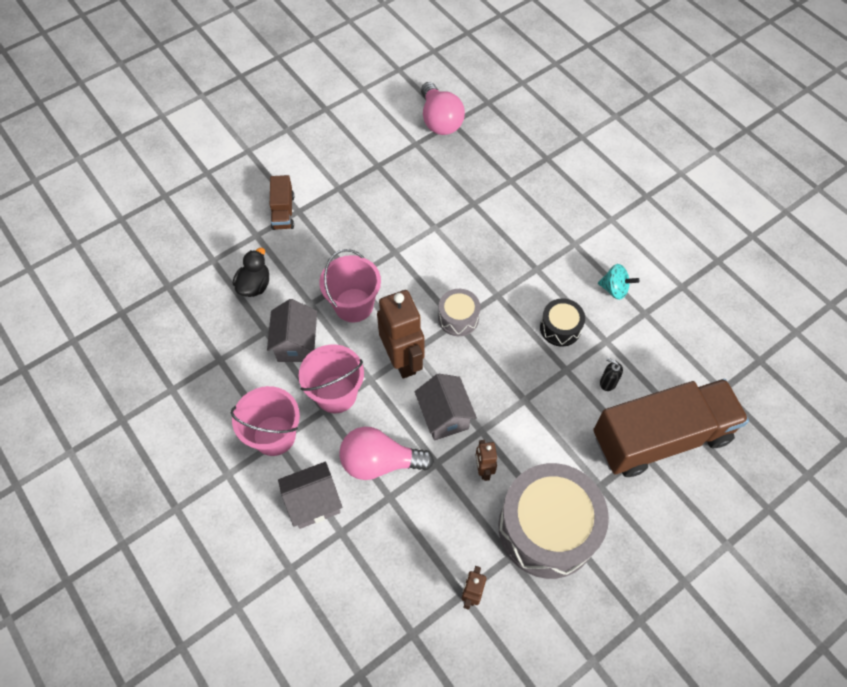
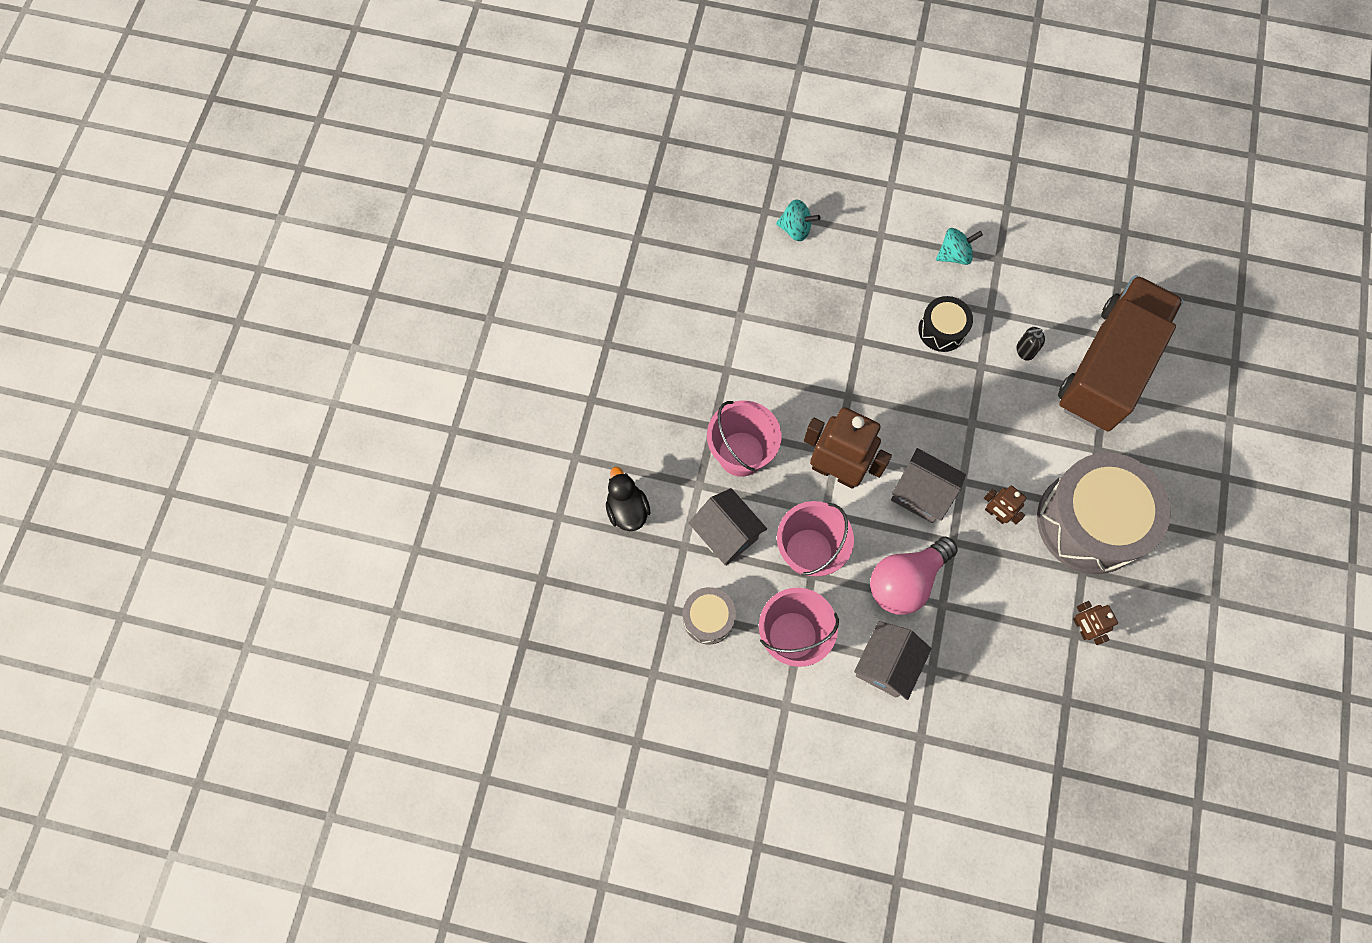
camera: 40 degrees left, 10 degrees up
(283, 212) = (577, 411): brown truck -> none
(440, 120) = (637, 194): pink light bulb -> none
(458, 318) = (846, 390): grey drum -> grey drum (708, 618)
(520, 203) = (795, 229): none -> turquoise spinning top

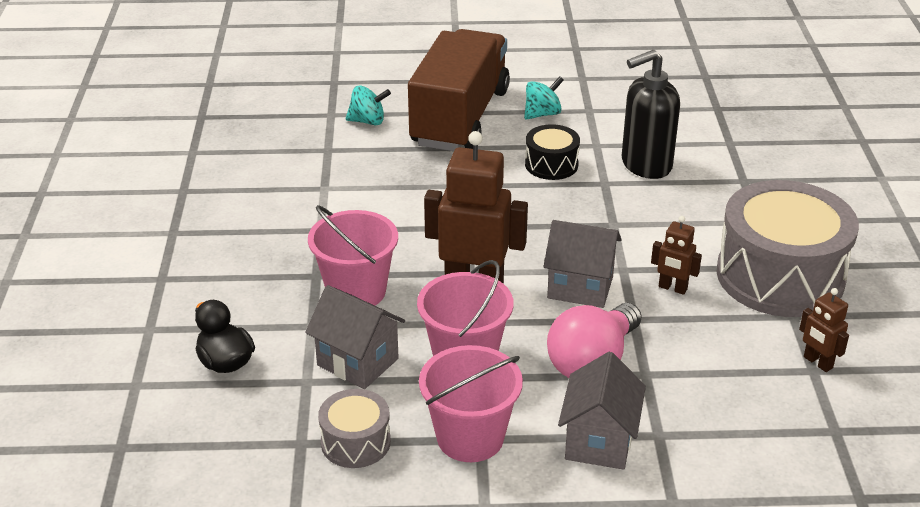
camera: 15 degrees left, 35 degrees down
(1024, 350) = (645, 165): black soap dispenser -> black soap dispenser, size x2.28
(1107, 367) = (737, 163): brown truck -> brown truck (460, 117)

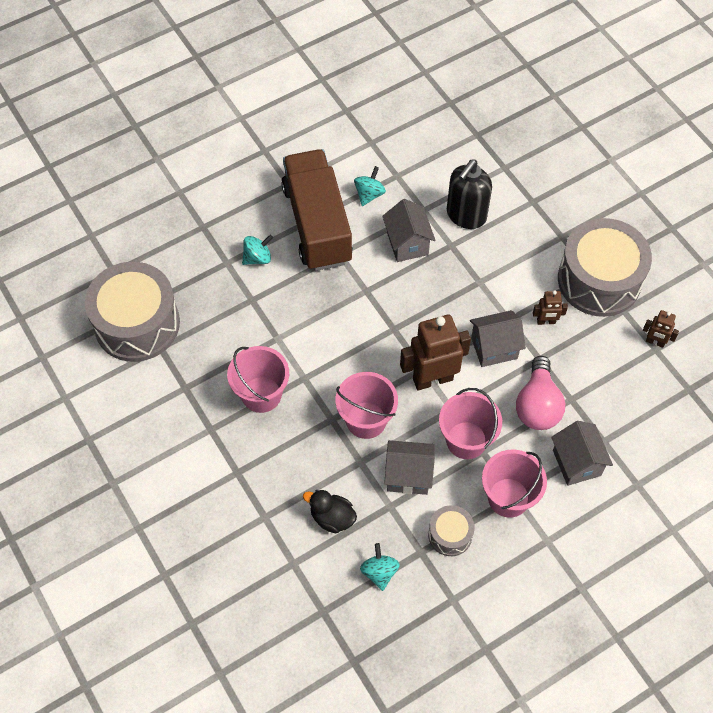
camera: 30 degrees left, 25 degrees up
(189, 127) = (137, 324): none -> grey drum
(229, 439) = (379, 572): none -> turquoise spinning top
(258, 225) = (261, 394): none -> pink bucket
(551, 164) = (407, 243): black drum -> grey house

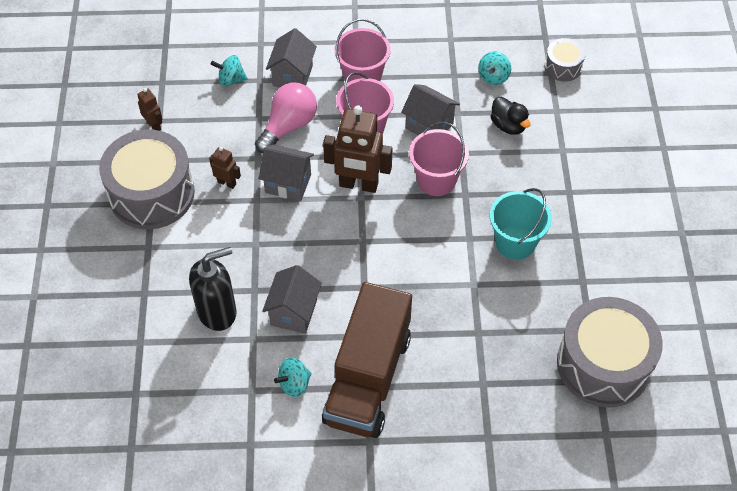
camera: 150 degrees left, 5 degrees down
(257, 258) = (449, 372): turquoise spinning top -> turquoise spinning top (231, 80)
(261, 394) = (515, 242): pink bucket -> turquoise bucket
(450, 535) = (424, 75): grey drum -> grey drum (563, 67)

